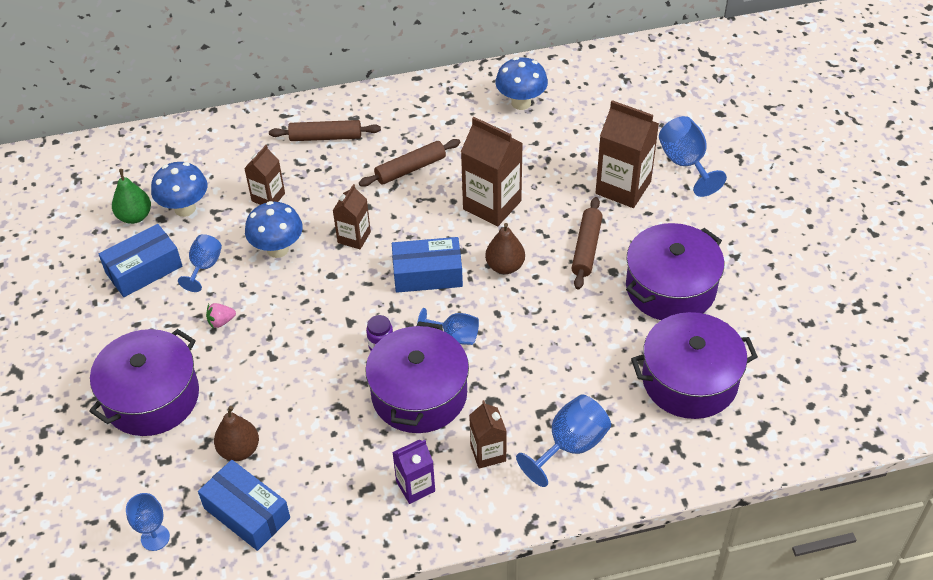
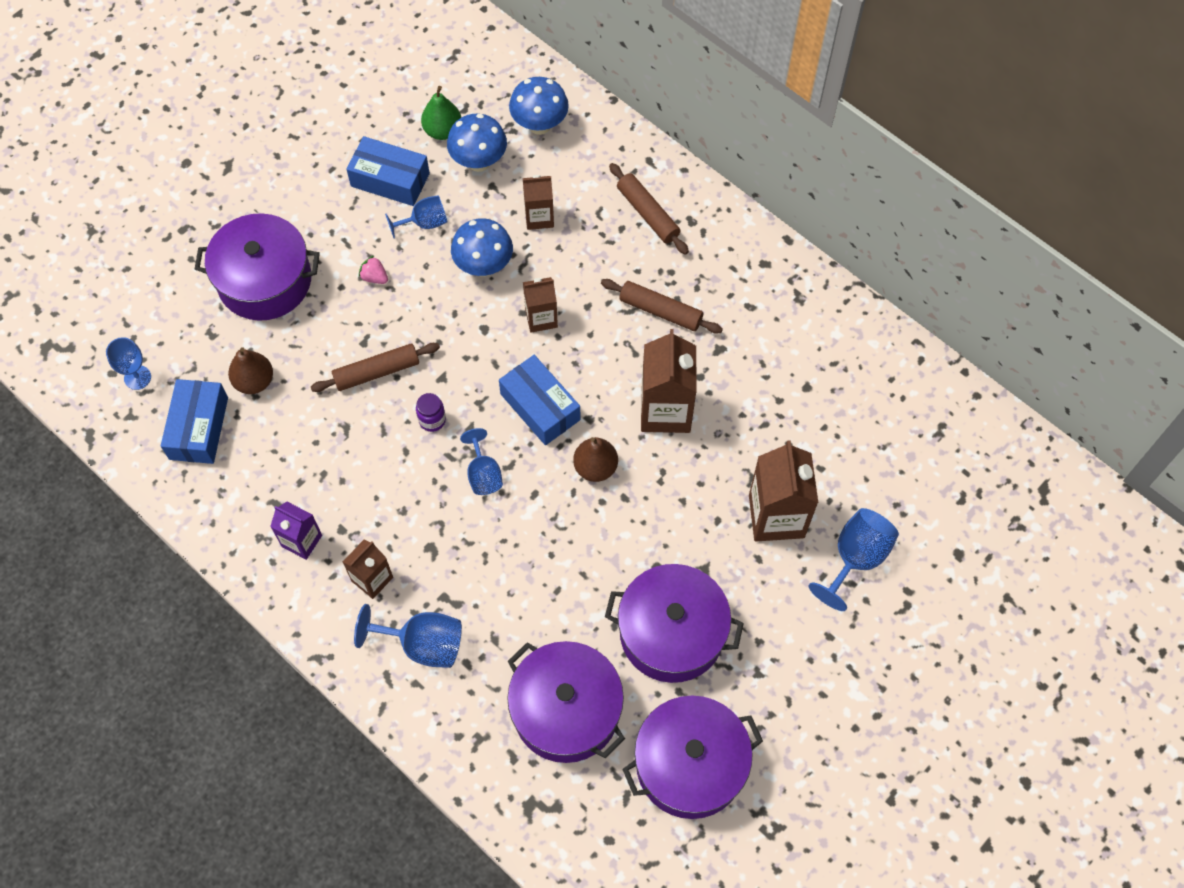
camera: 55 degrees right, 15 degrees up
(419, 394) = (399, 484): purple pot -> purple pot (690, 764)
(521, 103) = (825, 354): blue mushroom -> blue mushroom (539, 125)
(586, 248) = (669, 527): brown rolling pin -> brown rolling pin (376, 372)

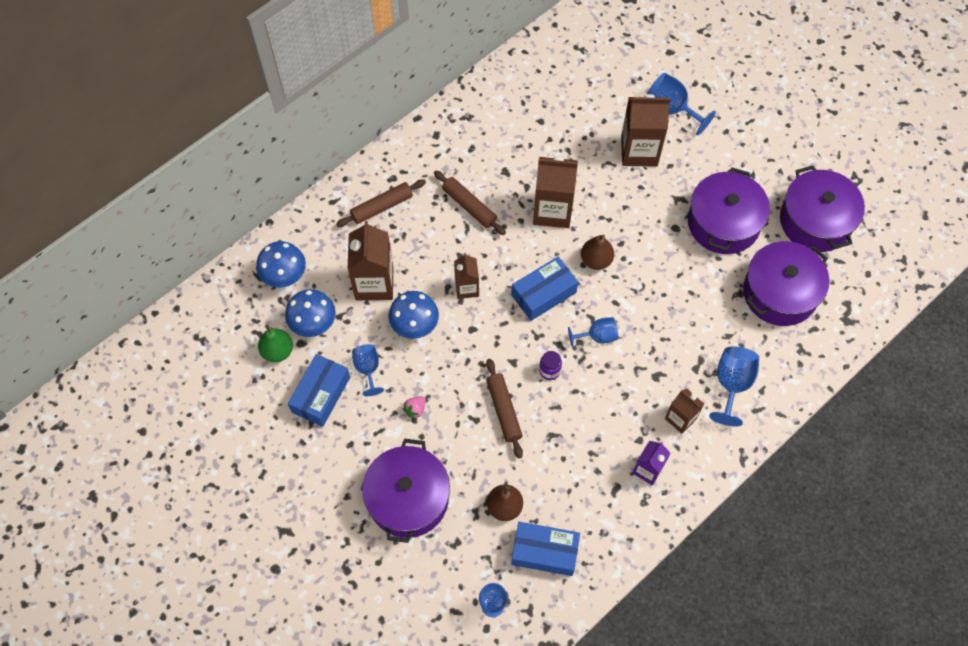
camera: 85 degrees left, 0 degrees up
(539, 217) = (374, 283): brown carton -> brown carton, size x1.72
(660, 311) = (469, 206): brown rolling pin -> brown rolling pin turned 75 degrees counterclockwise

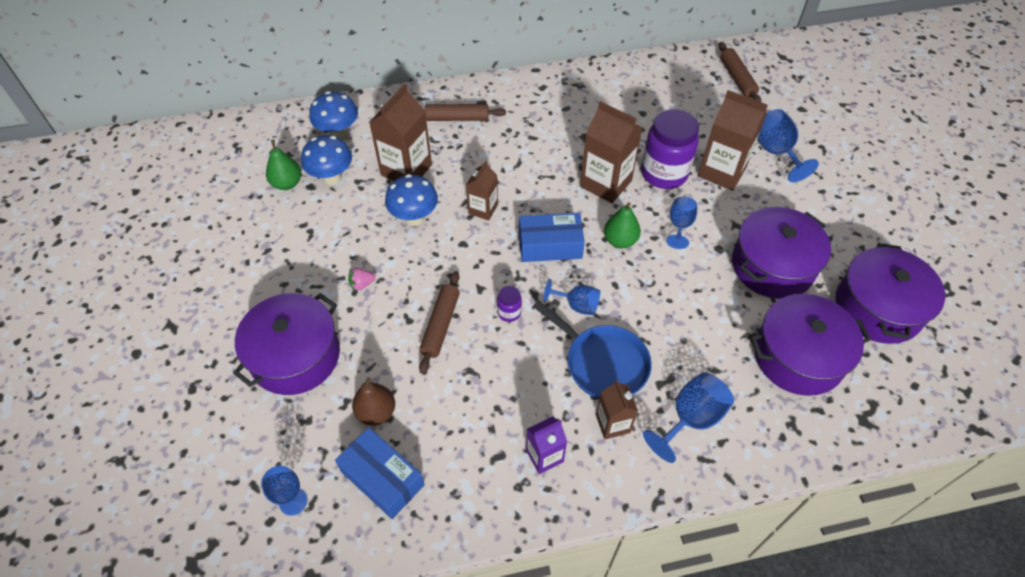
camera: 30 degrees right, 10 degrees down
(321, 394) = (293, 232): blue box -> none
(368, 369) = (348, 232): blue goblet -> blue goblet (680, 226)
(469, 206) = (532, 149): brown rolling pin -> brown rolling pin (737, 78)
(594, 176) = (664, 173): none -> purple jar
(596, 260) = (620, 240): brown pear -> green pear
(645, 374) = (602, 363): none -> blue pan

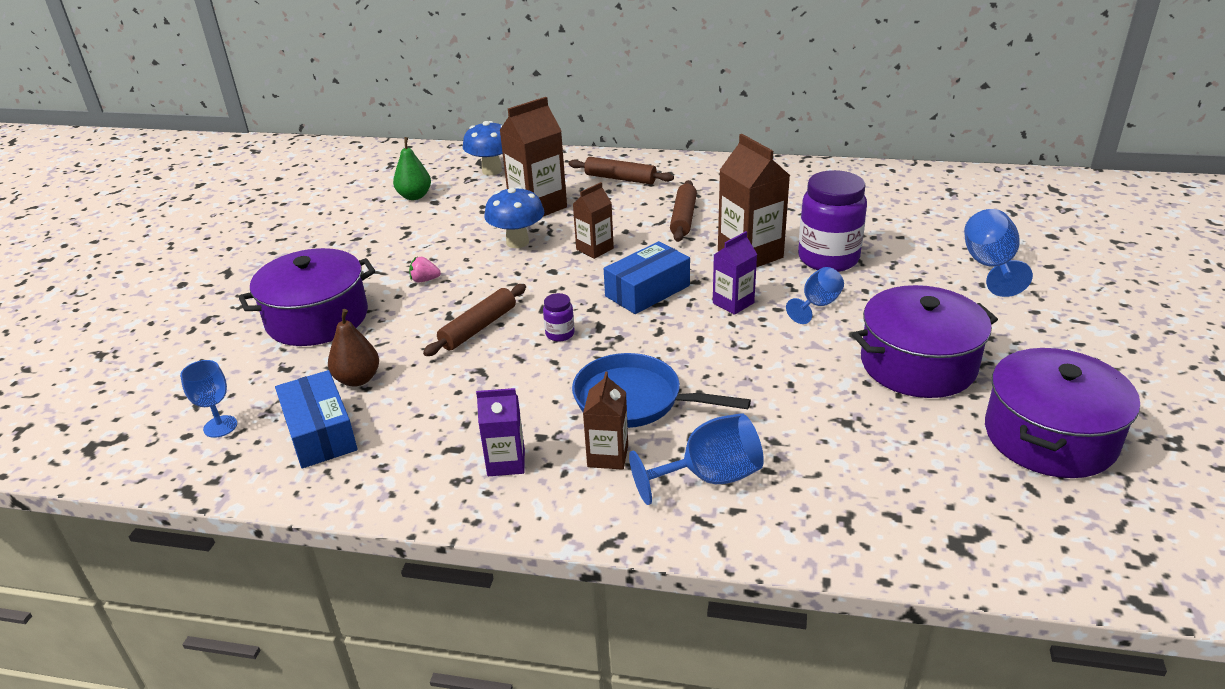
camera: 25 degrees right, 20 degrees down
(332, 178) = (460, 199): blue mushroom -> none
(550, 245) = (647, 291): blue box -> blue box turned 60 degrees counterclockwise
(577, 305) = (641, 345): blue goblet -> none
(602, 363) = (635, 400): blue pan -> blue pan turned 135 degrees clockwise
(620, 240) = (733, 303): green pear -> purple carton
(722, 172) = (904, 270): brown carton -> none
(737, 78) = (978, 197): brown rolling pin -> brown rolling pin (683, 218)
(798, 356) = (898, 456): purple pot -> none

